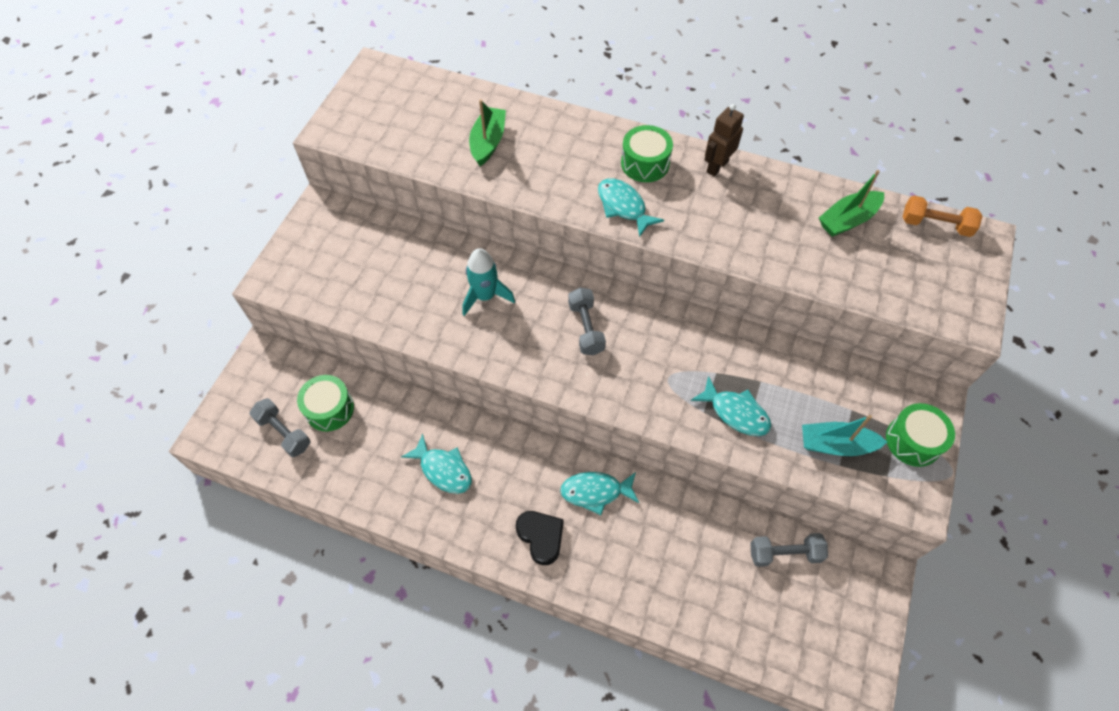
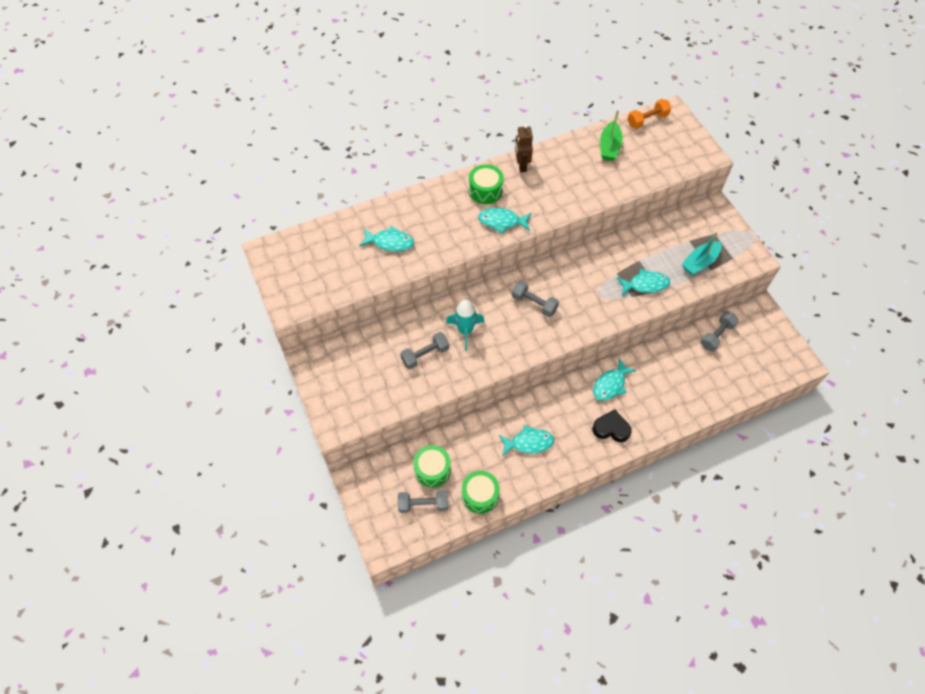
camera: 45 degrees left, 0 degrees up
(421, 286) = (425, 355): none -> grey dumbbell
(488, 142) = (390, 242): green boat -> turquoise fish
(913, 441) = (726, 233): green drum -> green drum (480, 495)

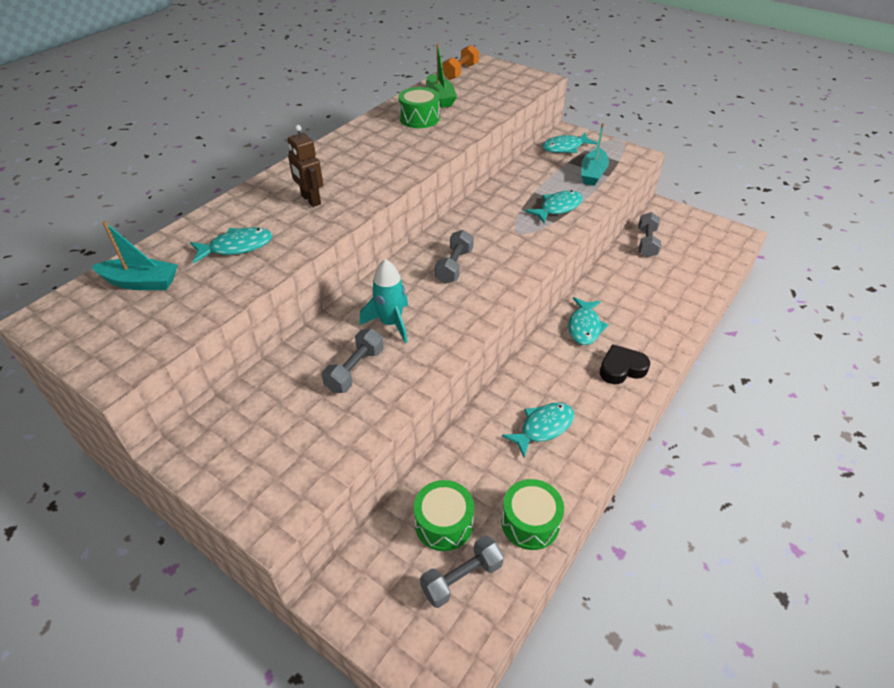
camera: 30 degrees left, 15 degrees down
(325, 247) = (141, 282): none -> turquoise boat
(485, 190) = (330, 165): green drum -> green drum (419, 118)
(502, 222) = (371, 184): turquoise fish -> turquoise fish (565, 148)
(521, 165) = (357, 135): brown robot -> brown robot (310, 200)
(534, 304) = (454, 266): grey dumbbell -> grey dumbbell turned 75 degrees counterclockwise

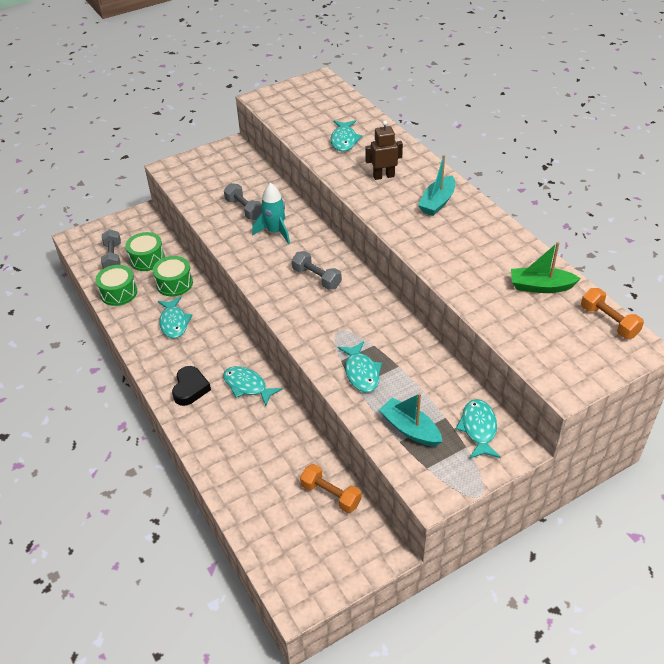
camera: 115 degrees right, 0 degrees up
(141, 282) = (330, 106): turquoise boat -> turquoise boat (437, 202)
(419, 118) = (496, 260): green drum -> green drum (174, 283)
(646, 243) = (331, 495): grey dumbbell -> orange dumbbell

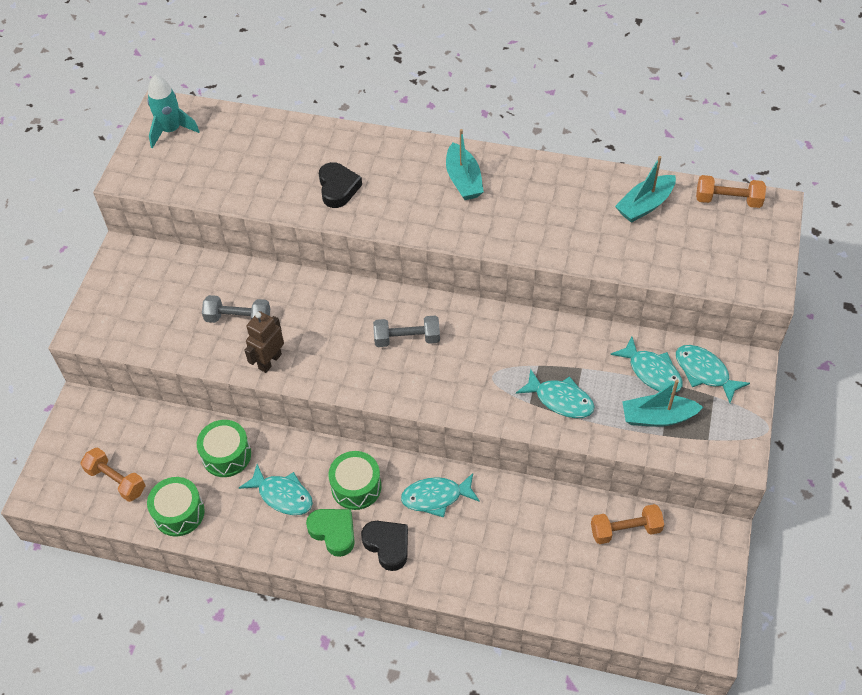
camera: 45 degrees left, 10 degrees up
(113, 257) = (116, 480): grey dumbbell -> orange dumbbell
(147, 259) = (159, 452): green drum -> green drum (356, 487)
(173, 360) = (333, 532): none -> green heart
(275, 232) = (304, 320): turquoise rocket -> turquoise rocket (171, 130)
(344, 140) = (288, 170): turquoise fish -> turquoise fish (651, 372)
(358, 164) = (338, 188): none -> black heart
(383, 176) = (379, 185): brown robot -> brown robot (269, 361)
(540, 286) = (645, 205): green boat -> turquoise boat

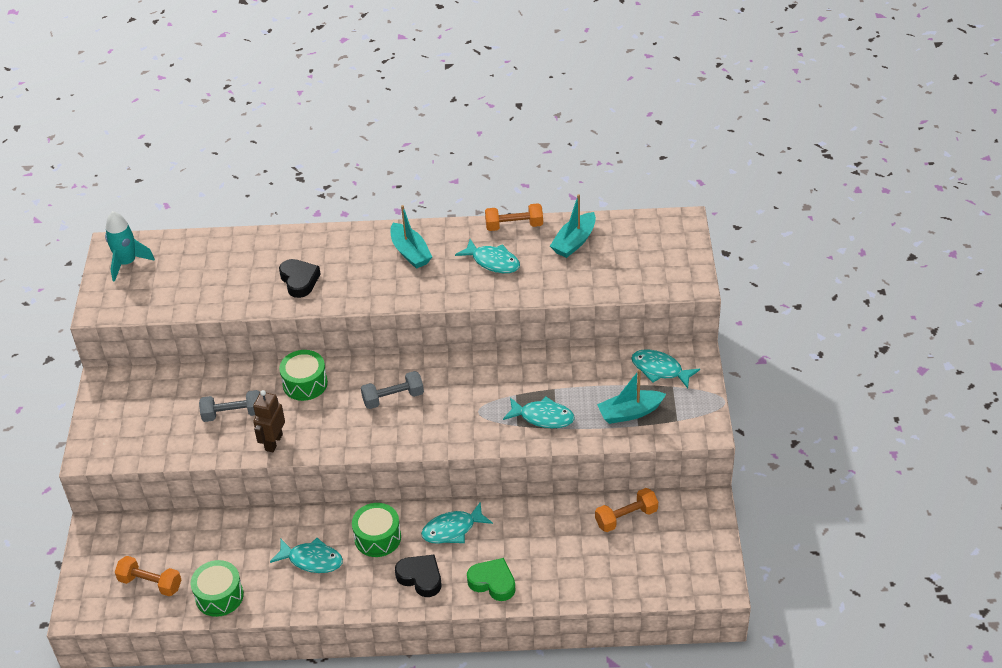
camera: 15 degrees left, 10 degrees down
(226, 455) = (249, 539): green drum -> green drum (305, 383)
(333, 532) = (368, 578): green heart -> green heart (493, 582)
(651, 372) = (615, 379): turquoise fish -> turquoise fish (493, 262)
(728, 200) = (643, 224): orange dumbbell -> orange dumbbell (514, 226)

